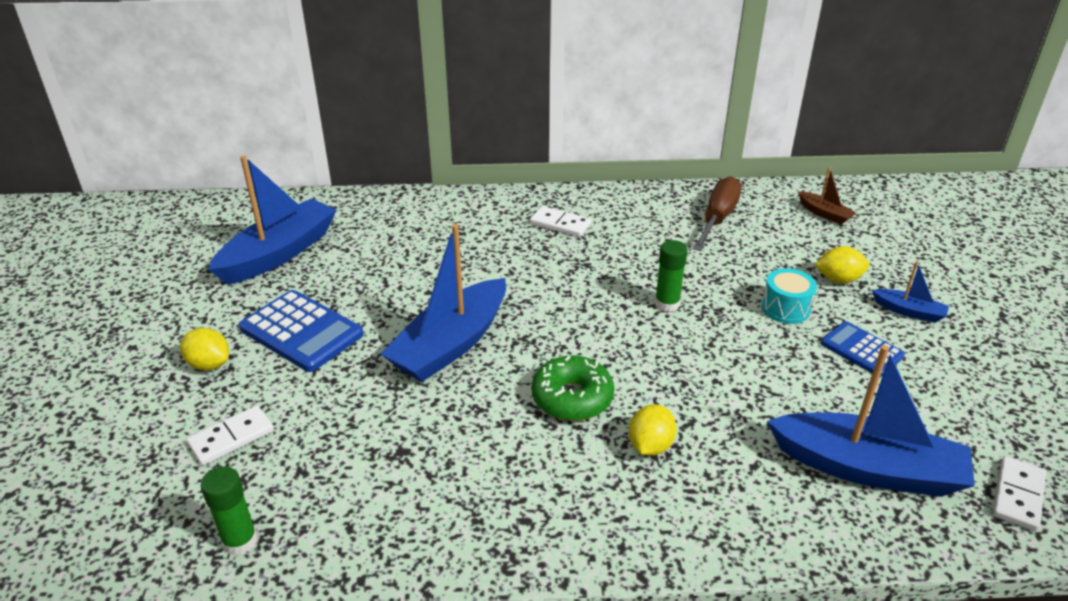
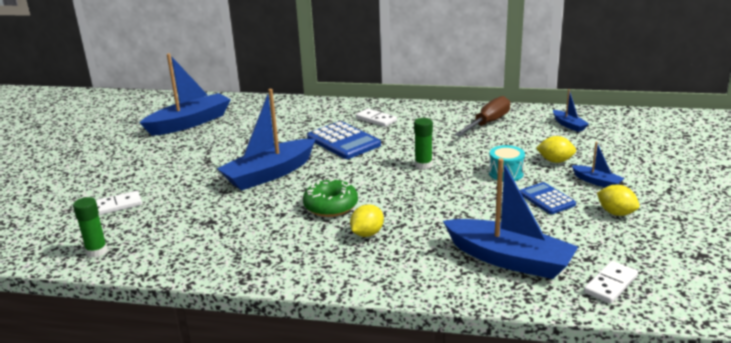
camera: 15 degrees right, 10 degrees down
(209, 364) = (121, 171): yellow lemon -> yellow lemon (616, 213)
(301, 331) = (183, 161): blue calculator -> blue calculator (343, 141)
(824, 214) = (569, 125): brown boat -> blue boat

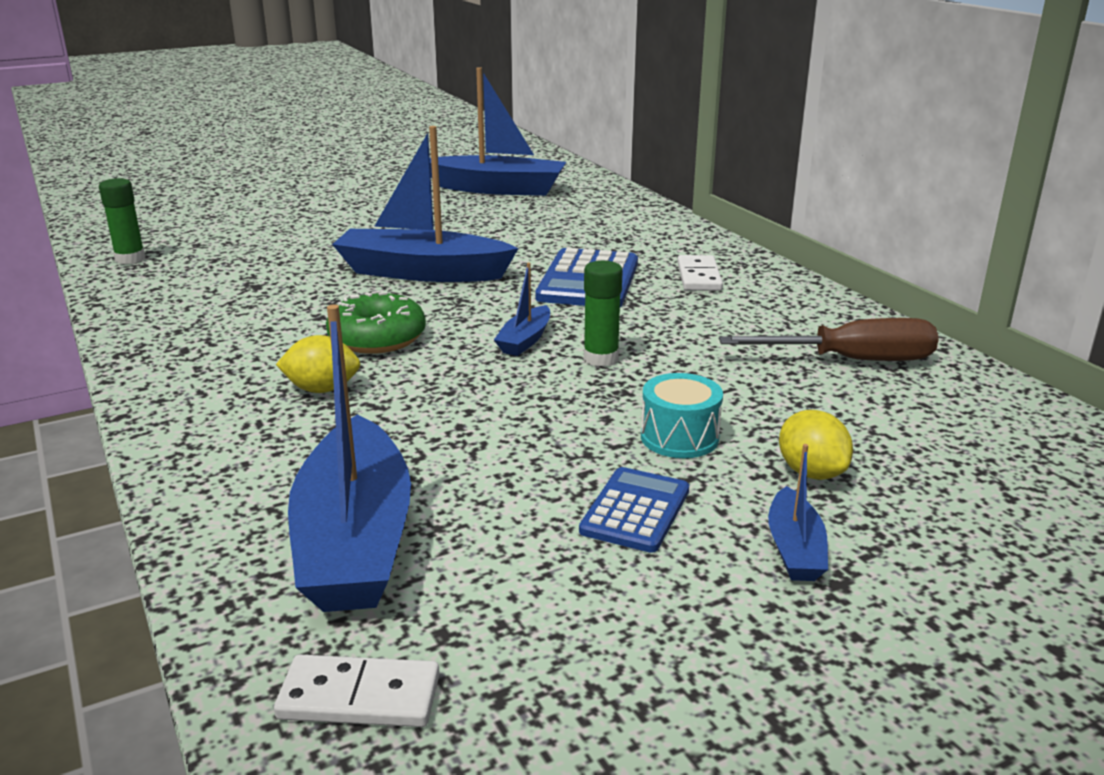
camera: 50 degrees right, 0 degrees up
(116, 206) = (243, 231): white domino -> none
(569, 125) = (1001, 440): blue boat -> blue boat (525, 340)
(616, 213) = (684, 616): yellow lemon -> none

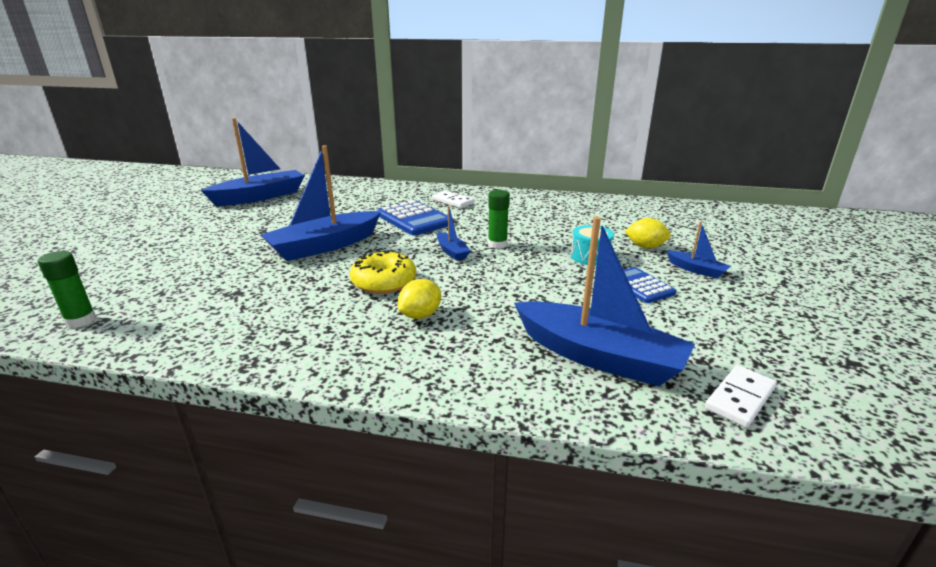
camera: 50 degrees left, 0 degrees up
(377, 338) = (384, 282): green donut -> yellow donut
(852, 360) = (569, 209): brown screwdriver -> none

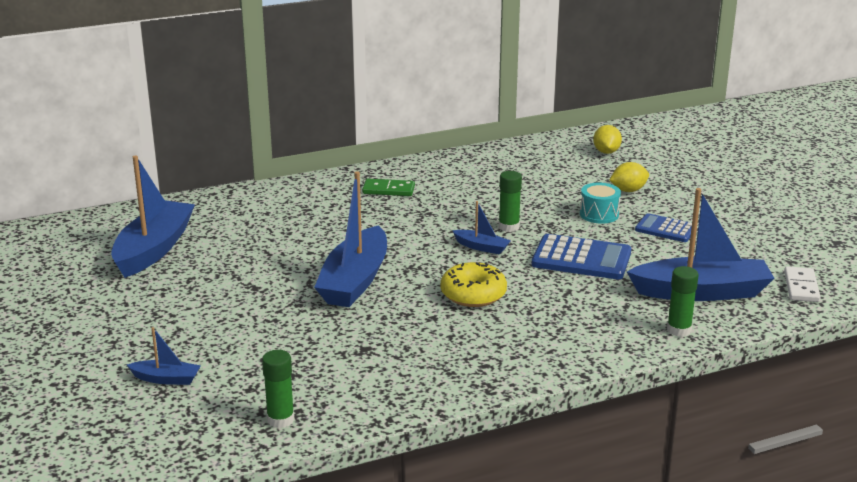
camera: 35 degrees left, 0 degrees up
(414, 219) = (387, 223): blue calculator -> blue calculator (581, 259)
(420, 315) = (548, 309): yellow lemon -> yellow lemon (606, 152)
(452, 201) = (388, 190): white domino -> green domino
(514, 387) = (679, 330): none -> green glue stick
(696, 270) = (687, 201): blue boat -> blue boat (166, 379)

